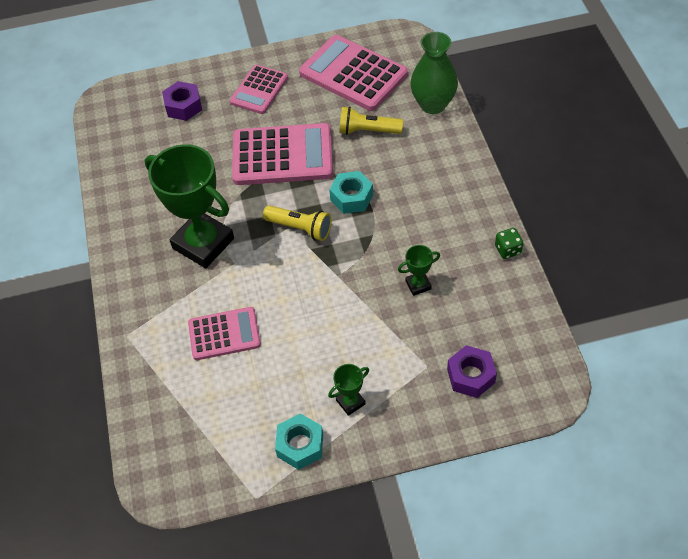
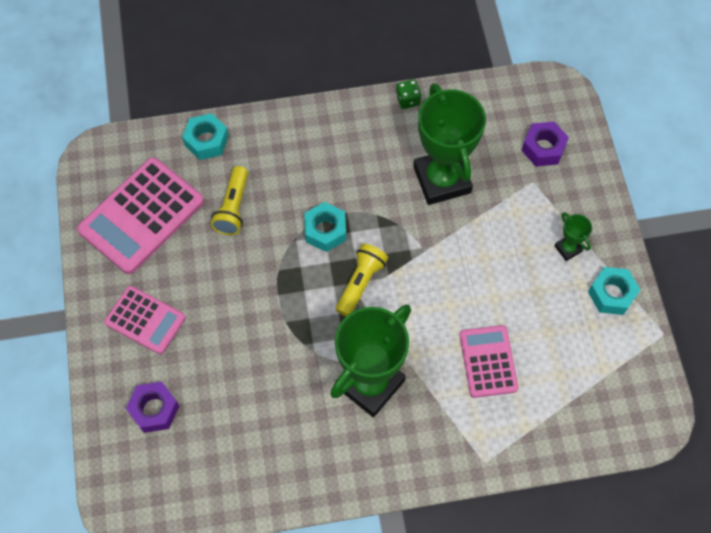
camera: 90 degrees left, 10 degrees up
(282, 155) = (254, 297): pink calculator -> none
(418, 285) = (442, 180): green trophy -> green trophy, size x2.35
(433, 104) = (206, 141): green vase -> turquoise nut

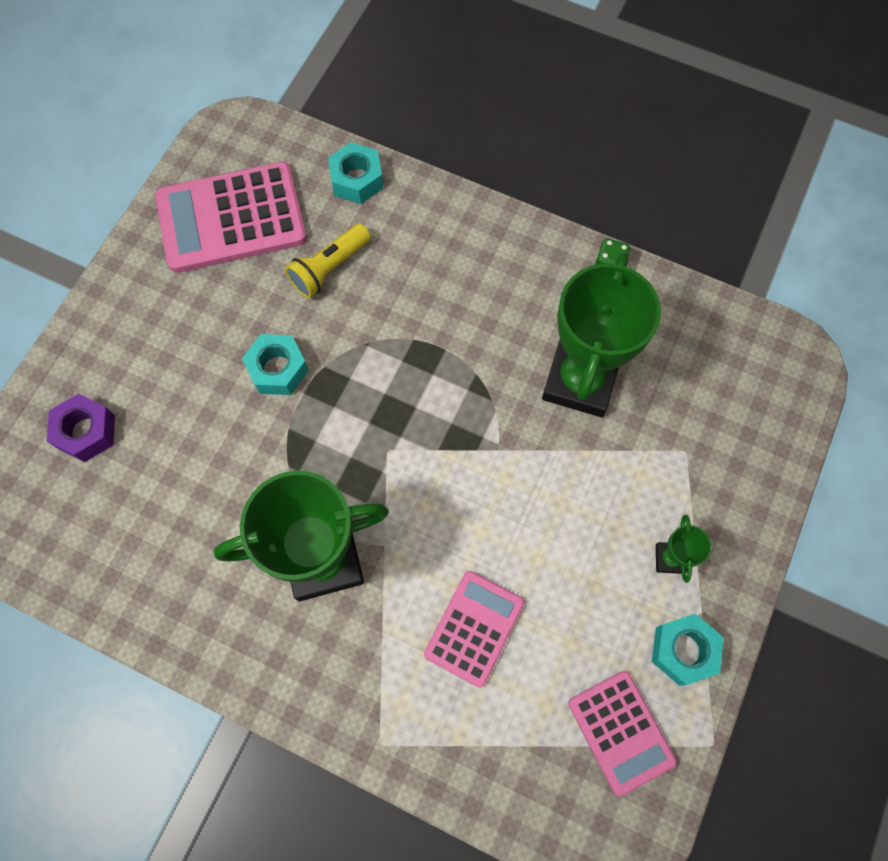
camera: 35 degrees right, 5 degrees up
(145, 320) = (151, 330): pink calculator -> pink calculator (621, 732)
(325, 230) = (406, 355): turquoise nut -> turquoise nut (278, 369)
(360, 283) = (400, 439): yellow flashlight -> none
(543, 148) = (728, 419): purple nut -> none

